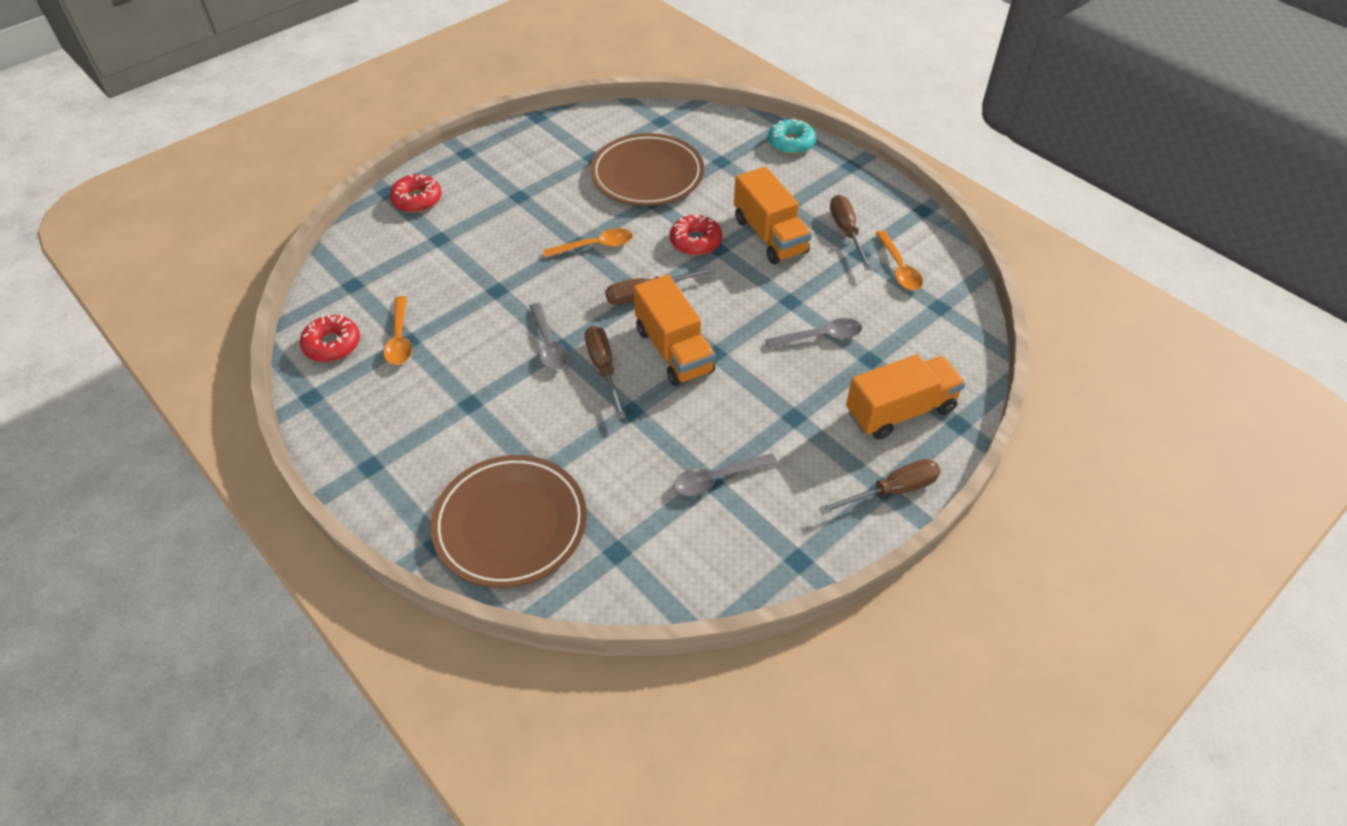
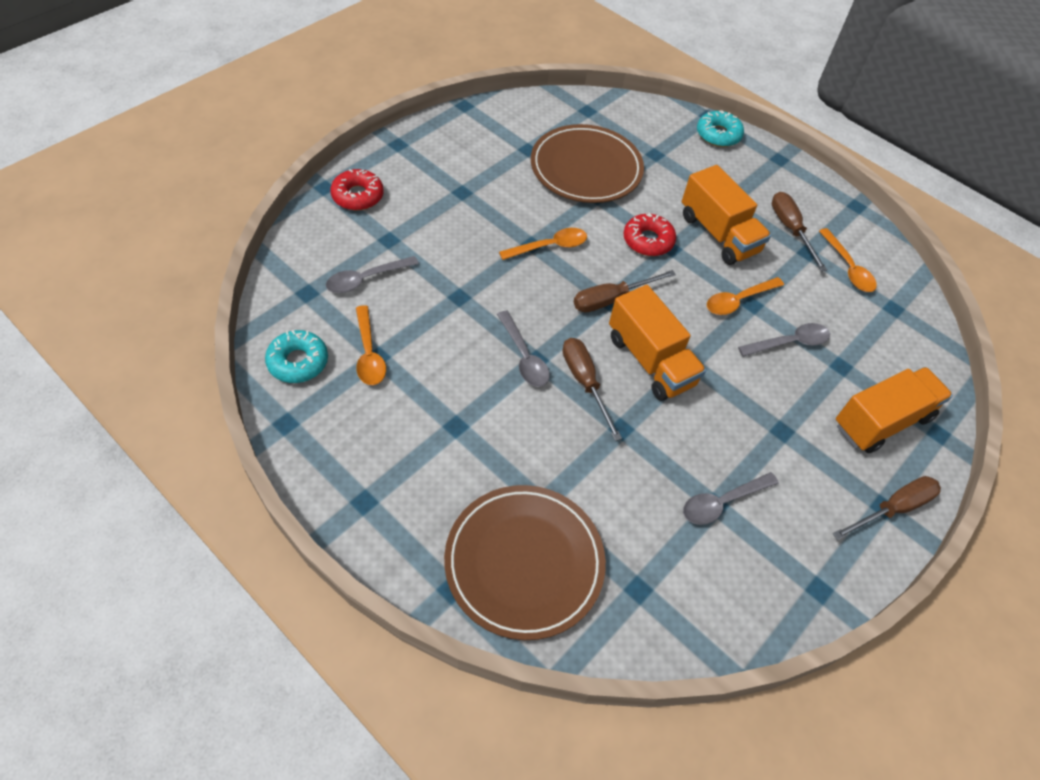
camera: 10 degrees left, 5 degrees up
(332, 344) = (298, 362): red donut -> turquoise donut
(410, 273) = (366, 279): none -> grey spoon
(776, 297) = (738, 300): none -> orange spoon

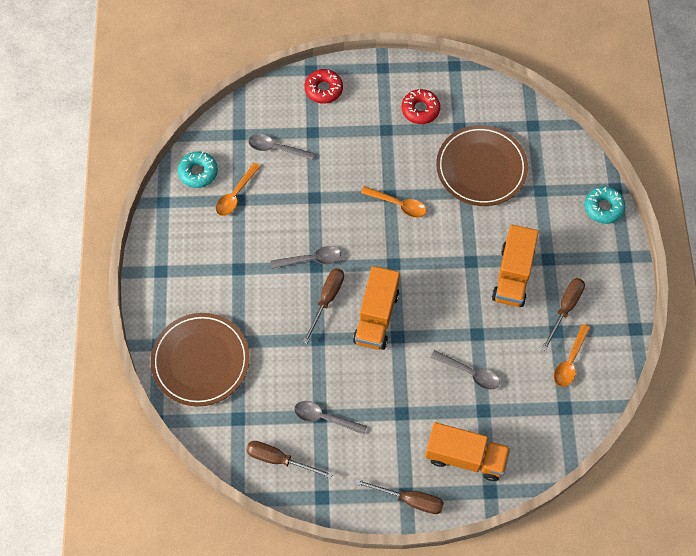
camera: 50 degrees right, 10 degrees up
(524, 357) = (311, 259): grey spoon -> grey spoon turned 120 degrees counterclockwise
(611, 299) = (396, 264): brown screwdriver -> brown screwdriver (279, 459)
(648, 240) = (462, 245): red donut -> red donut (420, 110)
(738, 300) = (471, 325): orange spoon -> none

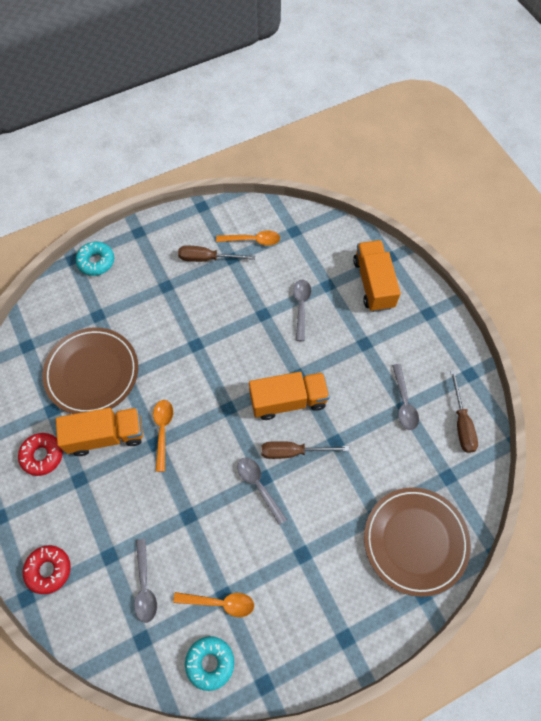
camera: 115 degrees left, 0 degrees up
(409, 499) = (431, 309): brown screwdriver -> none
(513, 275) = (194, 307): orange truck -> orange truck (106, 436)

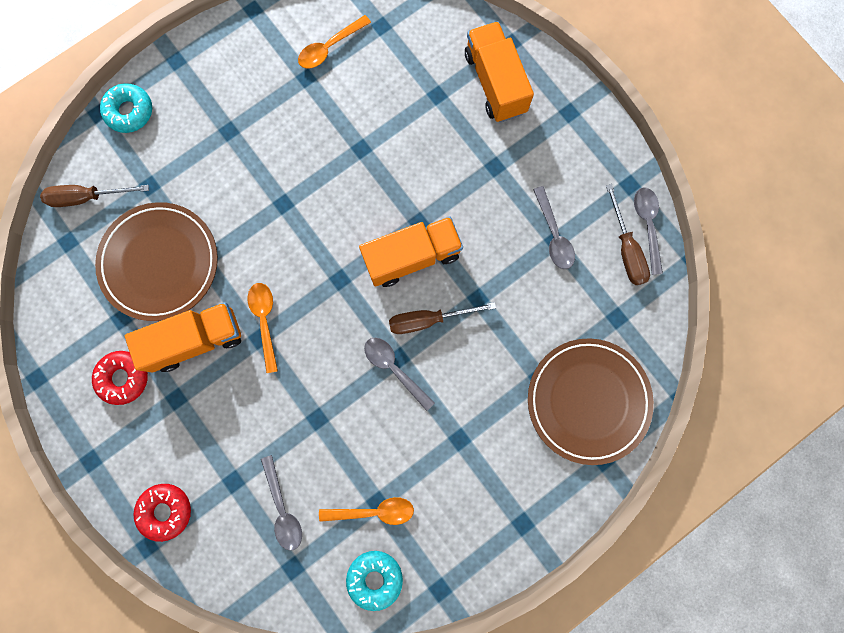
camera: 10 degrees left, 15 degrees up
(207, 258) = (275, 83): brown screwdriver -> brown screwdriver (88, 197)
(253, 240) = (329, 47): orange spoon -> orange spoon turned 150 degrees clockwise
(301, 306) = (407, 130): grey spoon -> grey spoon (647, 225)

